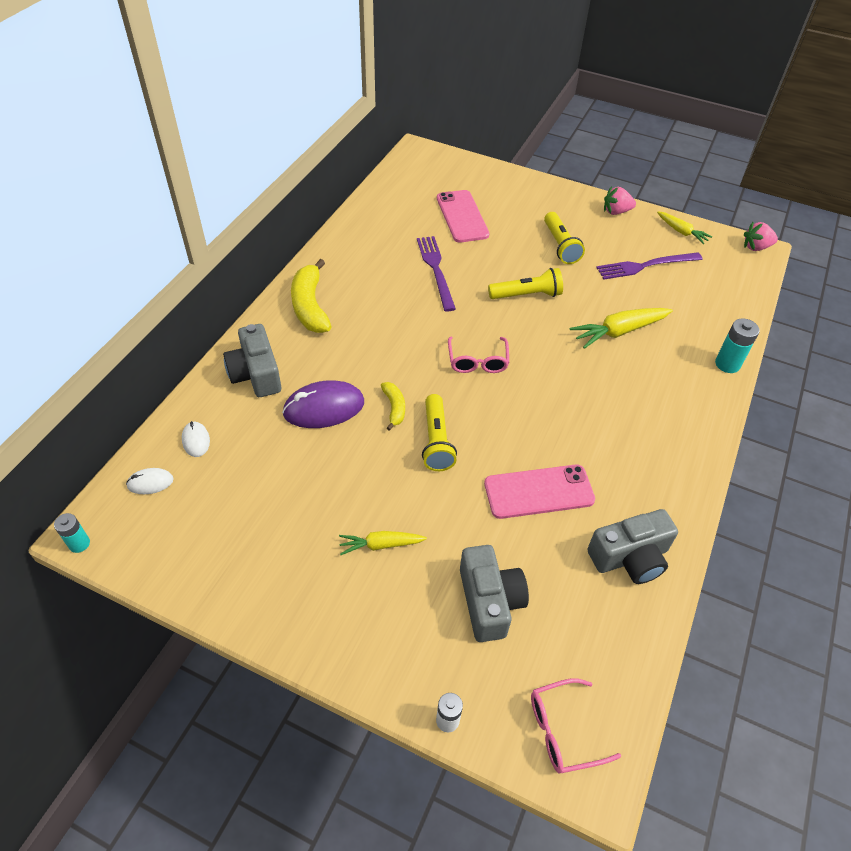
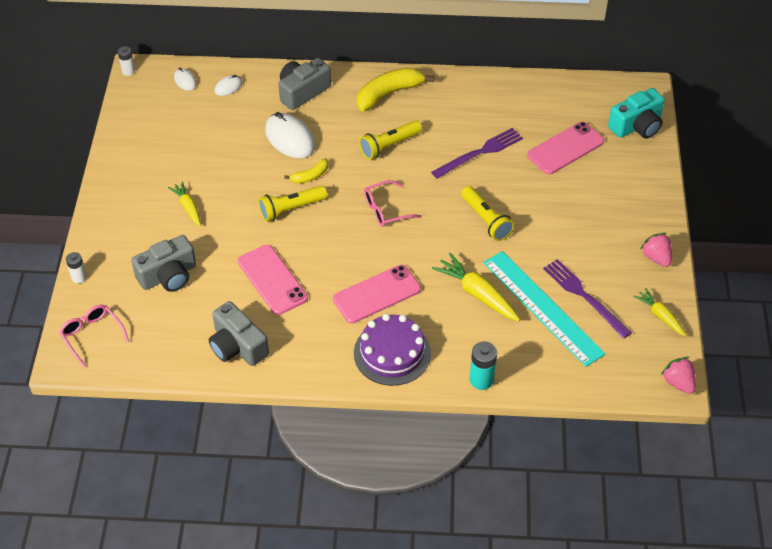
camera: 70 degrees right, 0 degrees up
(79, 544) = (128, 71): turquoise battery -> white battery
(324, 408) = (290, 138): purple mouse -> white mouse
(459, 169) = (637, 126): none -> turquoise camera
(560, 246) = (571, 227): yellow flashlight -> yellow flashlight (389, 146)
(593, 406) = (377, 294): none -> pink phone
(650, 295) = (542, 307): none -> turquoise ruler
(677, 419) = (392, 353): none -> purple cake
(681, 232) = (660, 316): yellow carrot -> yellow carrot turned 120 degrees clockwise

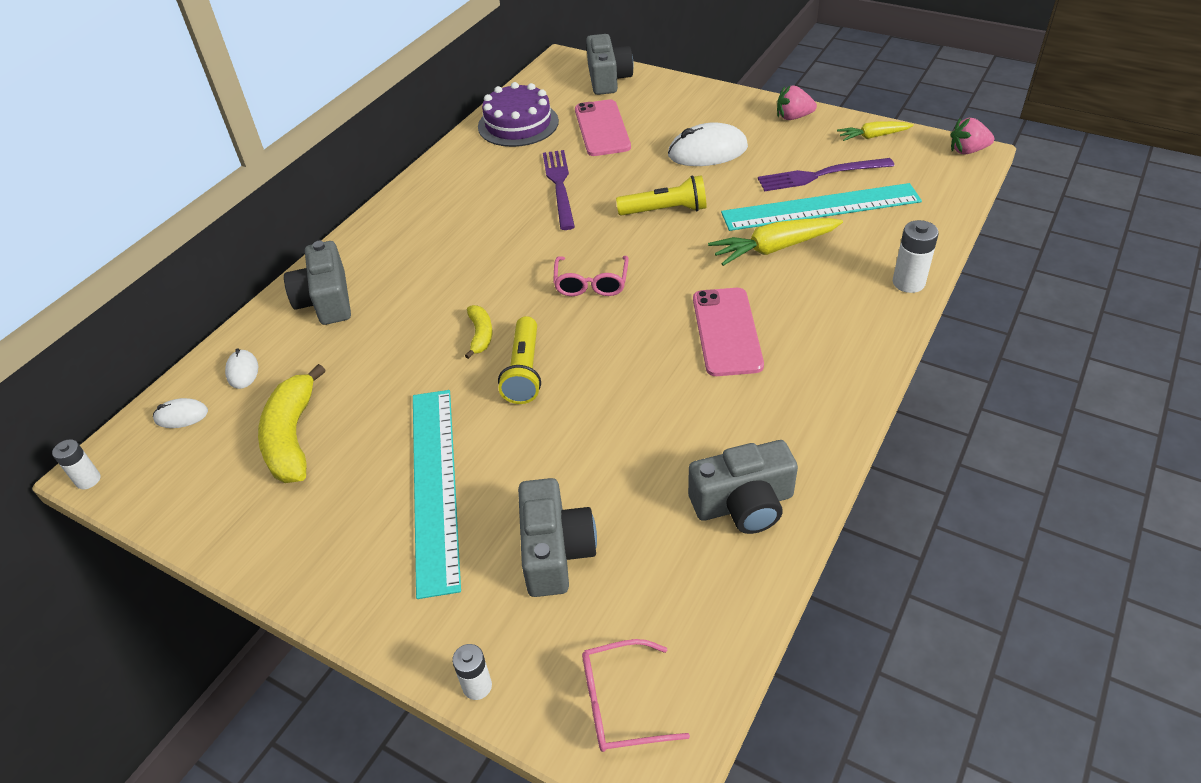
camera: 60 degrees left, 5 degrees down
(188, 207) = (434, 485): yellow carrot -> turquoise ruler
(272, 280) = (640, 428): pink phone -> none
(290, 138) = (397, 336): white mouse -> white mouse (707, 151)
(388, 94) = (403, 228): yellow banana -> yellow banana (292, 437)
(389, 146) = (488, 251): yellow flashlight -> none
(392, 353) = (832, 346): purple cake -> purple cake (518, 124)
(481, 380) = (908, 282): turquoise battery -> white battery
(637, 126) = (608, 79): turquoise camera -> grey camera

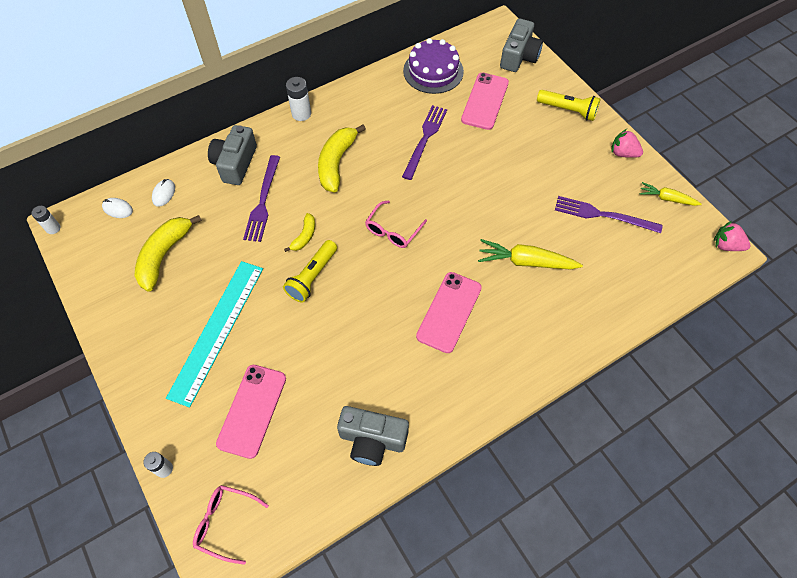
camera: 25 degrees right, 15 degrees up
(395, 323) = (263, 201): none -> purple fork
(465, 248) = (336, 163): none -> yellow banana
(555, 551) = (252, 410): grey camera -> pink phone
(665, 210) = (478, 194): yellow flashlight -> yellow flashlight (568, 110)
(707, 151) = (541, 156): white mouse -> none
(820, 207) = (582, 243): turquoise ruler -> none
(908, 282) = (593, 336): white battery -> white battery (301, 114)

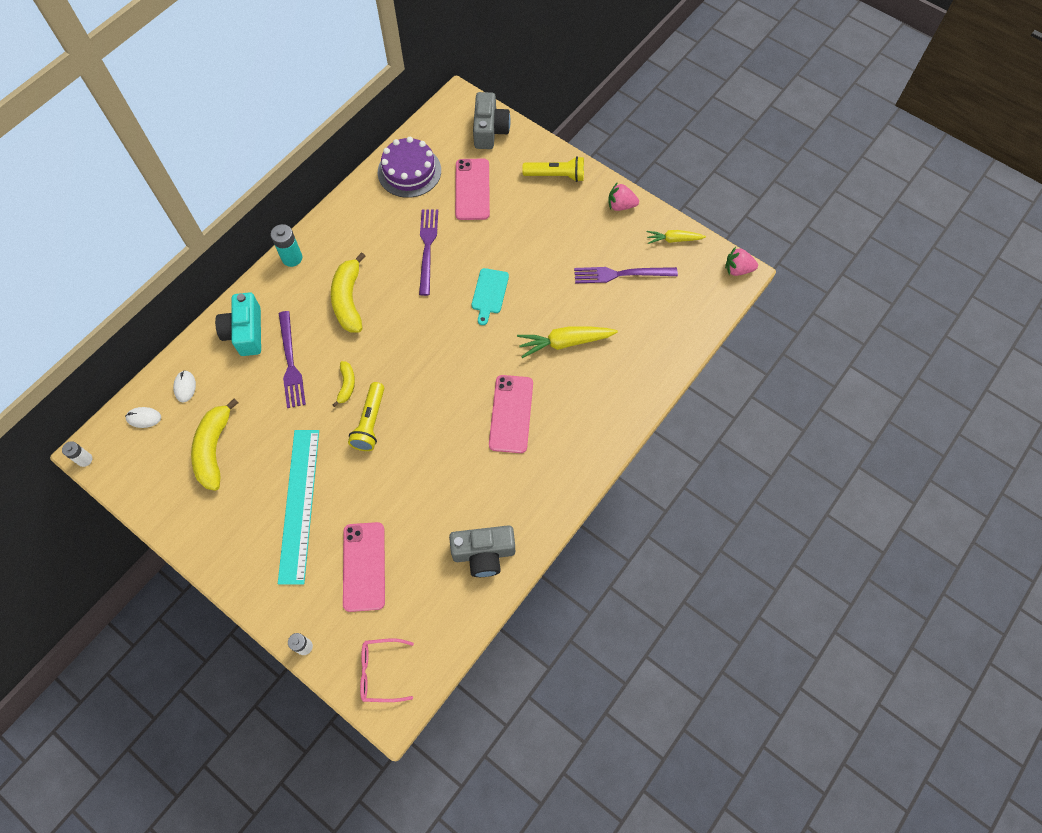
camera: 20 degrees left, 5 degrees up
(235, 163) = (245, 332): grey camera -> turquoise camera
(301, 114) = (292, 258): white battery -> turquoise battery
(393, 230) = (430, 352): pink glasses -> none
(468, 195) = (489, 293): none -> turquoise cutting board

